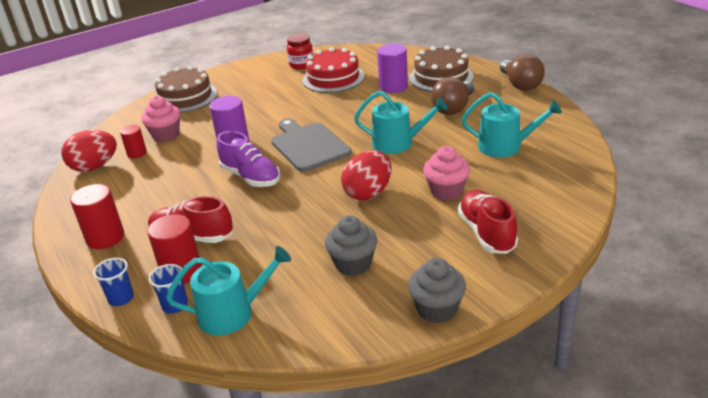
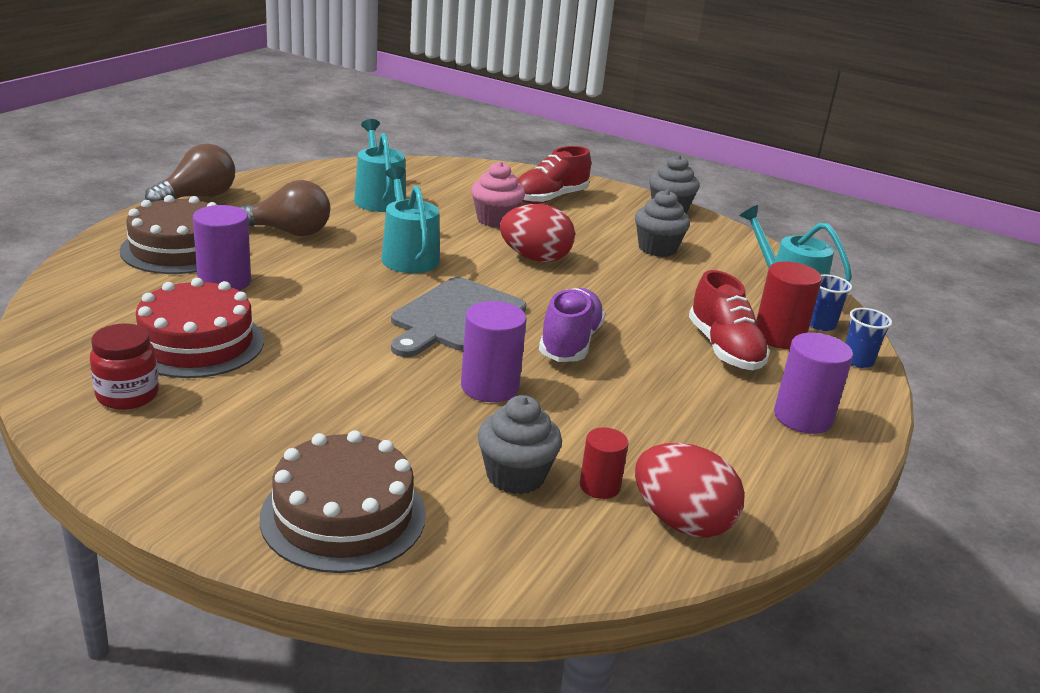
camera: 125 degrees left, 5 degrees down
(105, 238) = (802, 417): red cylinder -> purple cylinder
(166, 135) = (515, 476): pink cupcake -> grey cupcake

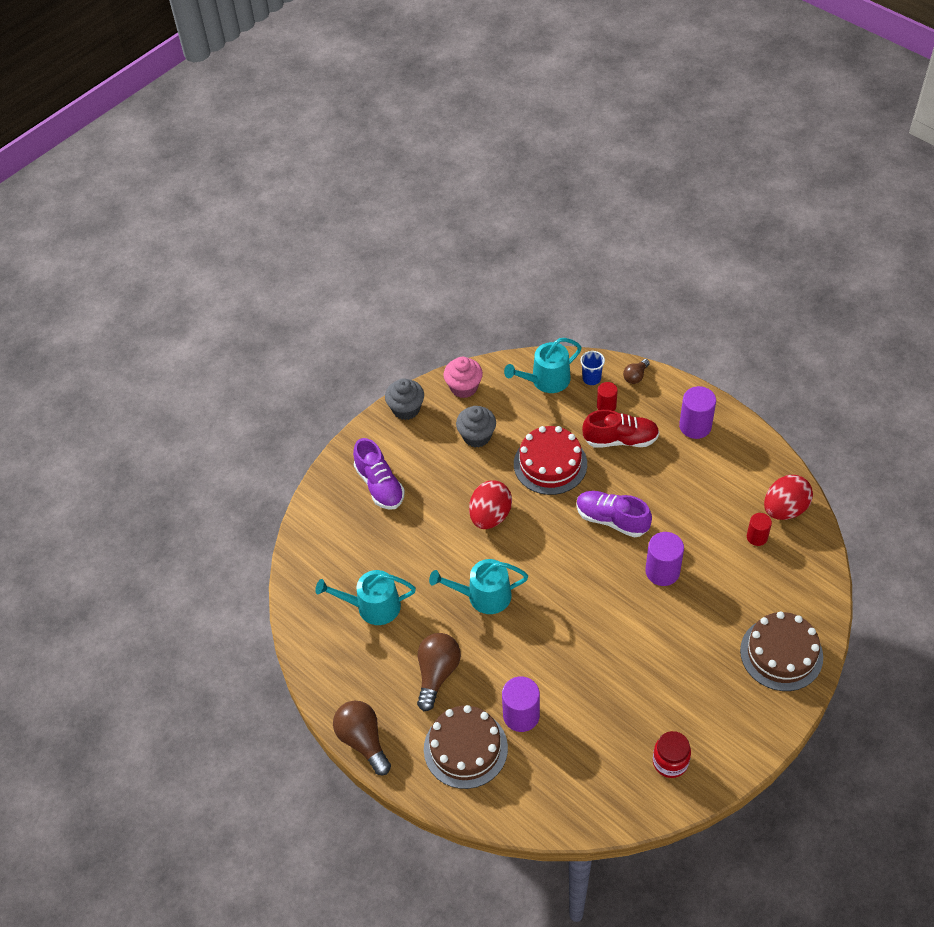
camera: 70 degrees left, 25 degrees up
(197, 343) = (608, 728): red cake -> red cake (550, 464)
(455, 317) = (577, 578): grey cutting board -> none
(495, 220) = (420, 530): pink cupcake -> pink cupcake (464, 387)
(515, 476) = (748, 573): grey cupcake -> none
(550, 198) = (379, 485): red shoe -> purple shoe
(779, 337) = (606, 406): red cylinder -> red cylinder, size x0.62
(857, 361) = (635, 376): blue cup -> brown light bulb

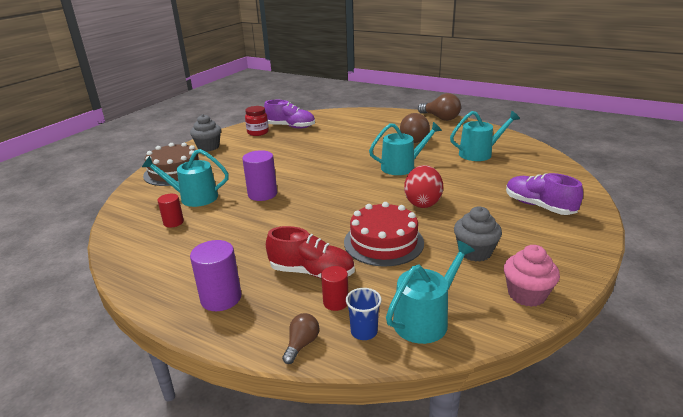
camera: 165 degrees right, 25 degrees down
(406, 409) = (574, 263): grey cupcake -> grey cupcake (208, 147)
(465, 748) = (380, 123): brown cake -> none
(521, 715) = (352, 134): purple cylinder -> none
(612, 520) = (310, 215): purple shoe -> purple shoe (290, 127)
(620, 439) = (312, 272): red shoe -> red shoe turned 150 degrees counterclockwise
(743, 582) = (194, 197): none -> turquoise watering can
(784, 509) = (138, 243): red egg -> none

